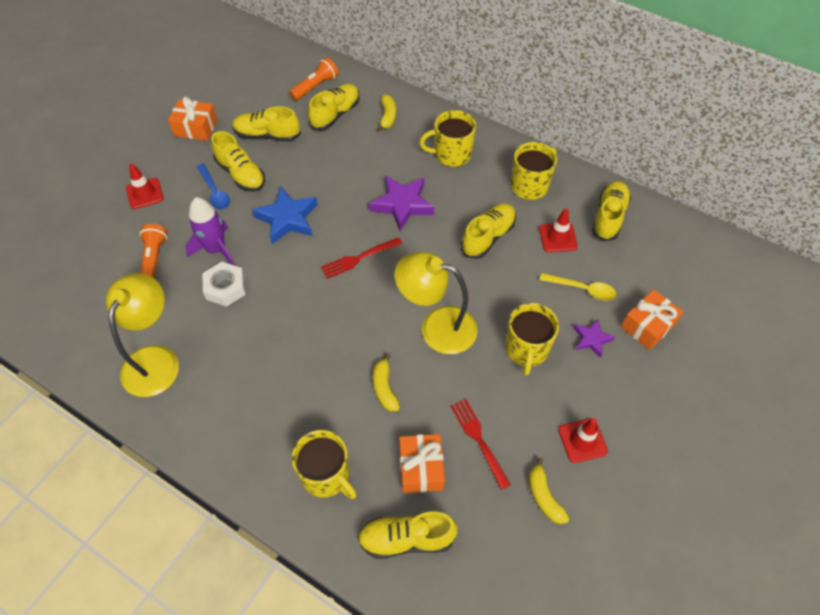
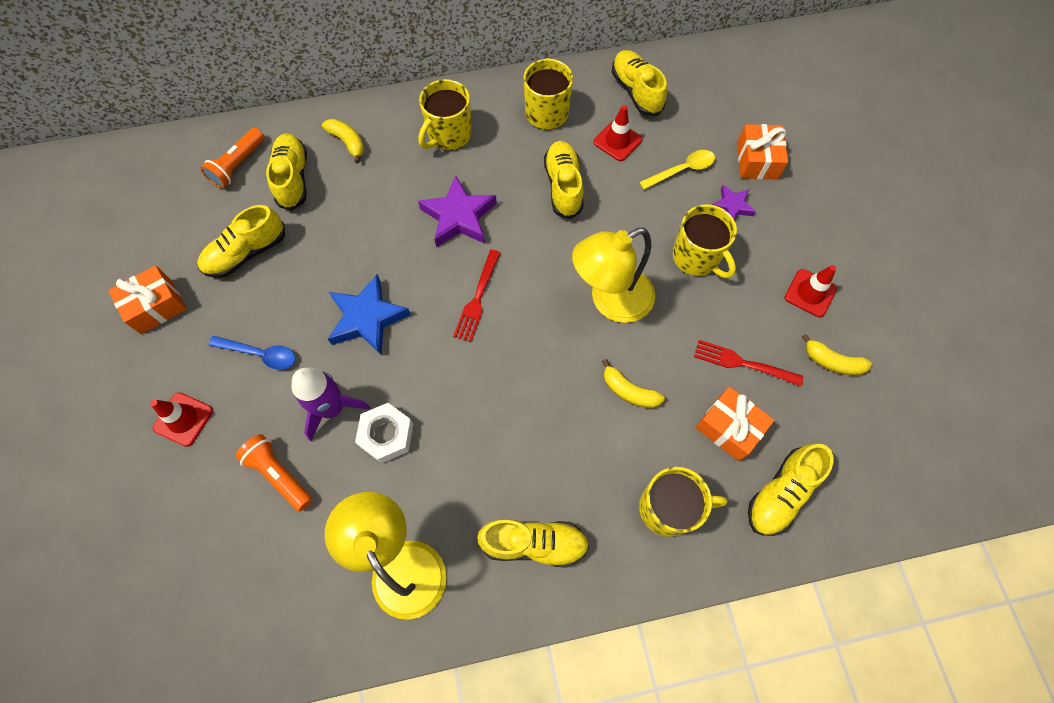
camera: 45 degrees left, 10 degrees up
(241, 174) = (266, 314): yellow shoe -> yellow shoe (534, 543)
(315, 86) = (238, 165): orange flashlight -> orange flashlight turned 150 degrees counterclockwise

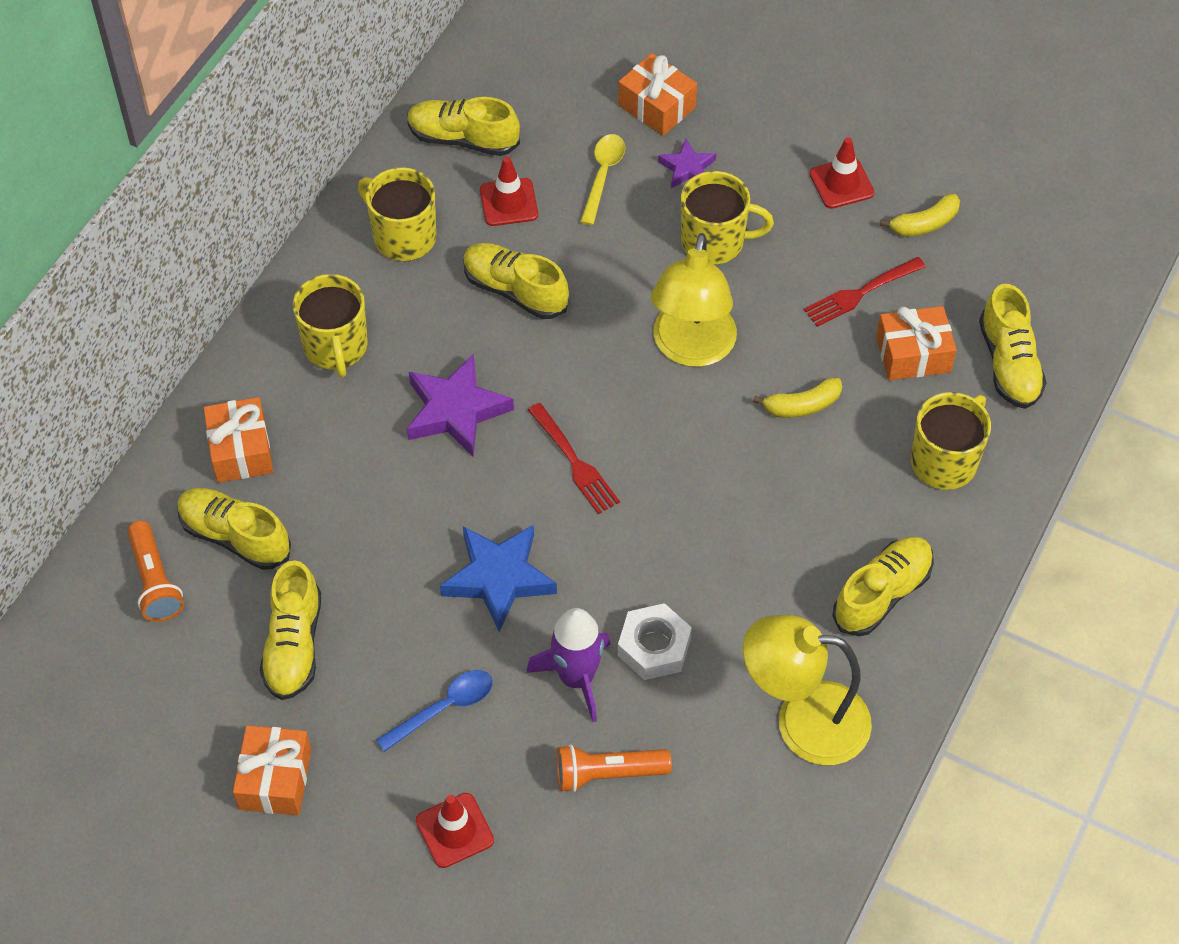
camera: 50 degrees left, 10 degrees down
(348, 142) = (241, 450): yellow banana -> orange gift

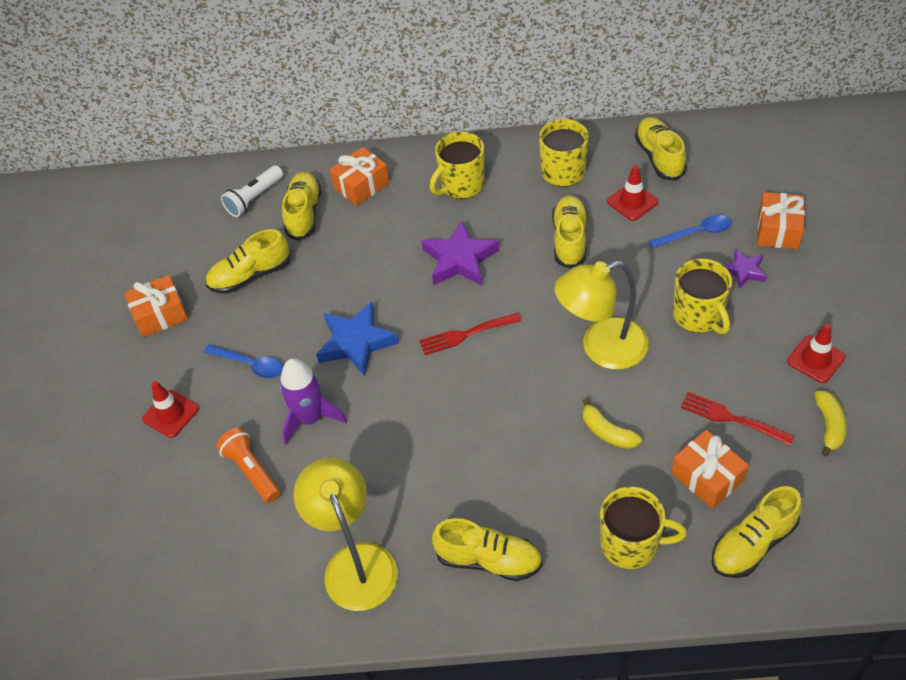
camera: 65 degrees right, 5 degrees down
(155, 581) = (254, 198): orange flashlight -> white flashlight
(573, 461) = (467, 334): red fork -> red fork turned 45 degrees clockwise
(603, 176) = (696, 233): yellow spoon -> blue spoon
(654, 647) = (359, 447): white nut -> none
(924, 224) = (829, 426): yellow banana -> yellow banana turned 120 degrees counterclockwise

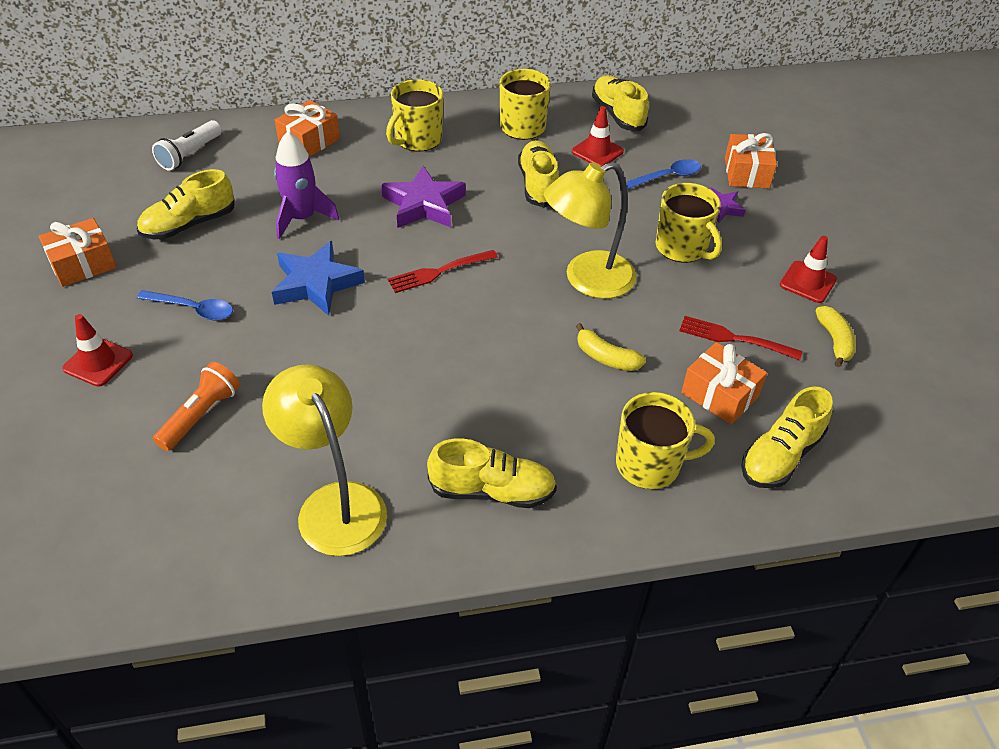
camera: 15 degrees left, 5 degrees down
(252, 471) = (201, 415): orange flashlight -> orange flashlight turned 75 degrees clockwise
(304, 214) = (247, 167): yellow shoe -> none
(310, 418) = (268, 359): purple rocket -> purple rocket (302, 218)

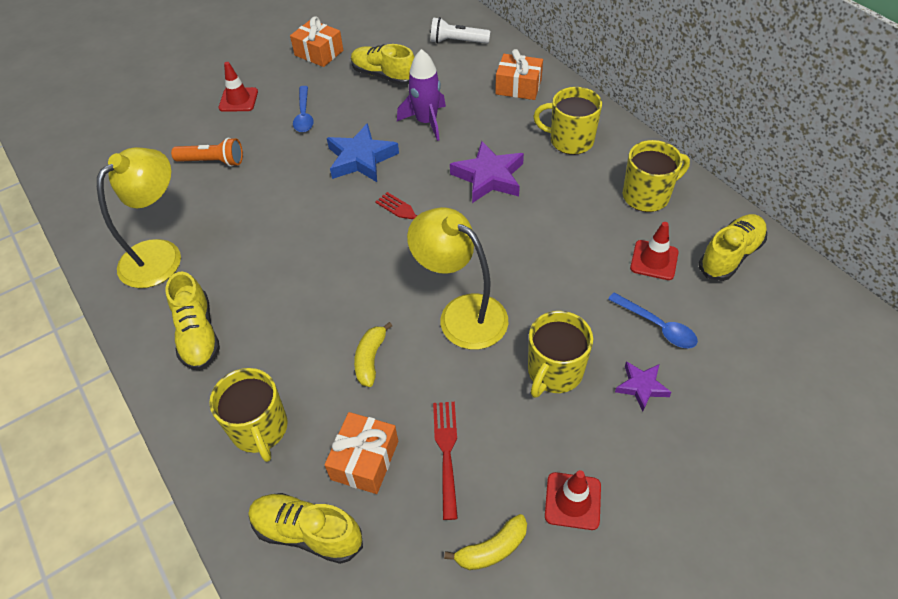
camera: 70 degrees right, 5 degrees up
(538, 184) = (569, 236): yellow shoe -> none
(746, 173) = (723, 395): orange gift -> none

